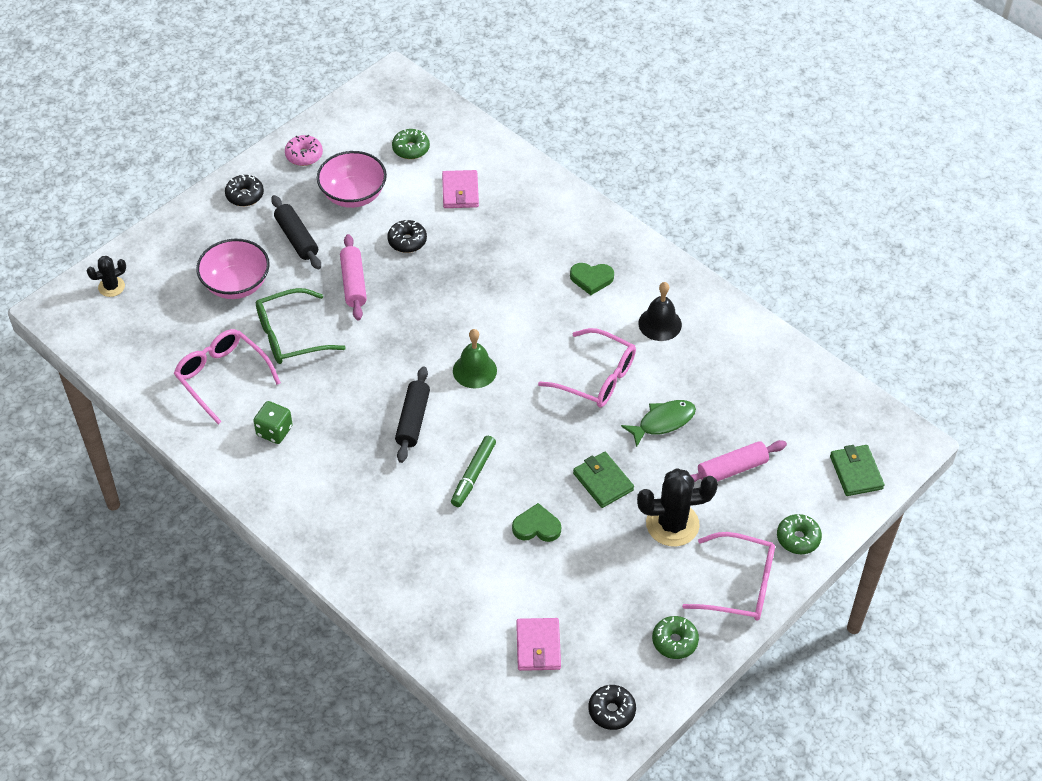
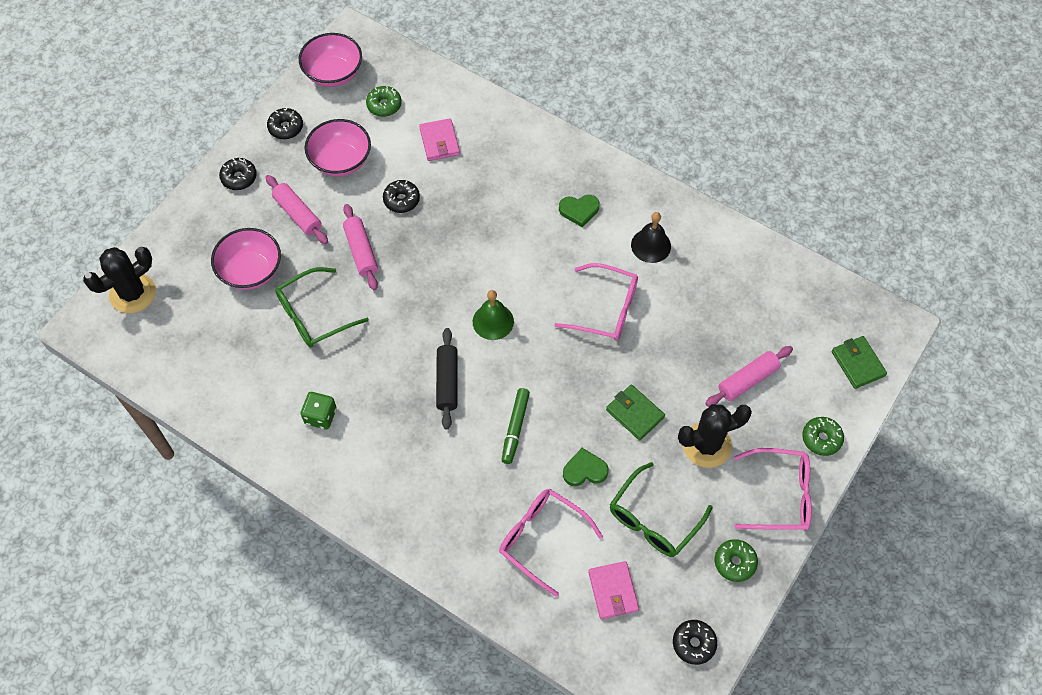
camera: 10 degrees left, 10 degrees up
(111, 287) = (133, 293): black cactus -> black cactus, size x1.82
(222, 377) = (259, 369): pink glasses -> pink glasses (541, 539)
(296, 238) = (298, 214): black rolling pin -> pink rolling pin
(304, 155) = (286, 128): pink donut -> black donut
(365, 111) = (333, 74): none -> pink bowl
(598, 586) = (653, 519): none -> green glasses
(663, 422) = (675, 343): green fish -> none

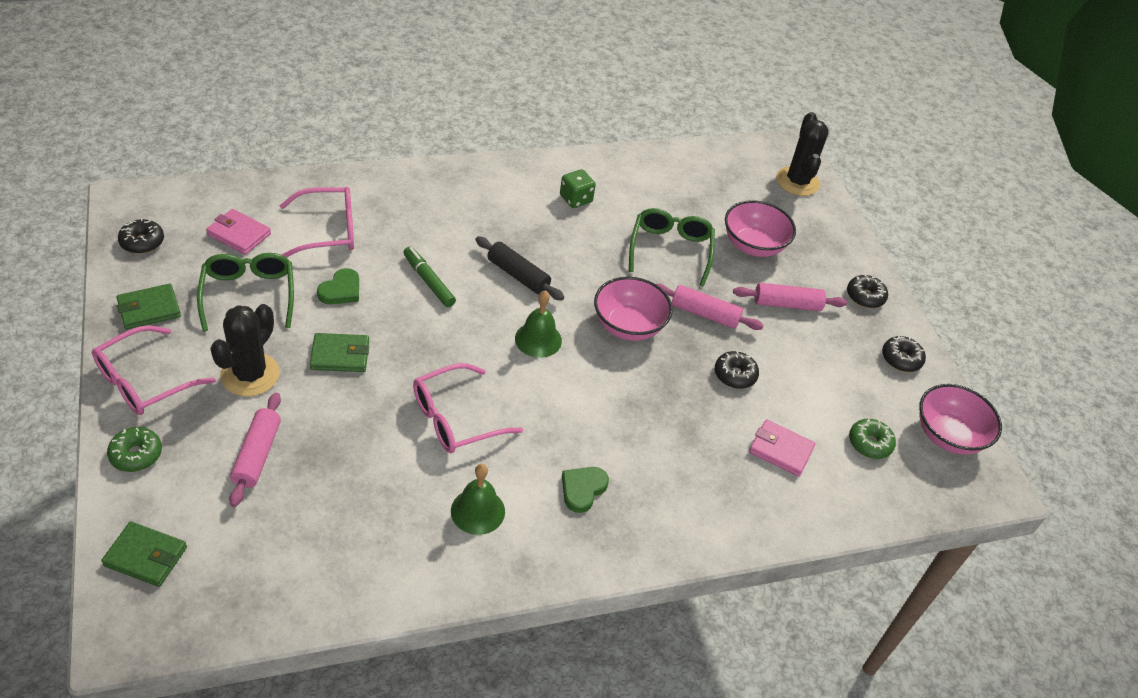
camera: 125 degrees right, 15 degrees down
(341, 161) = (823, 367): pink bowl -> pink bowl (628, 326)
(651, 245) = (478, 511): black bell -> green bell
(734, 562) = (149, 309): green donut -> green wallet

